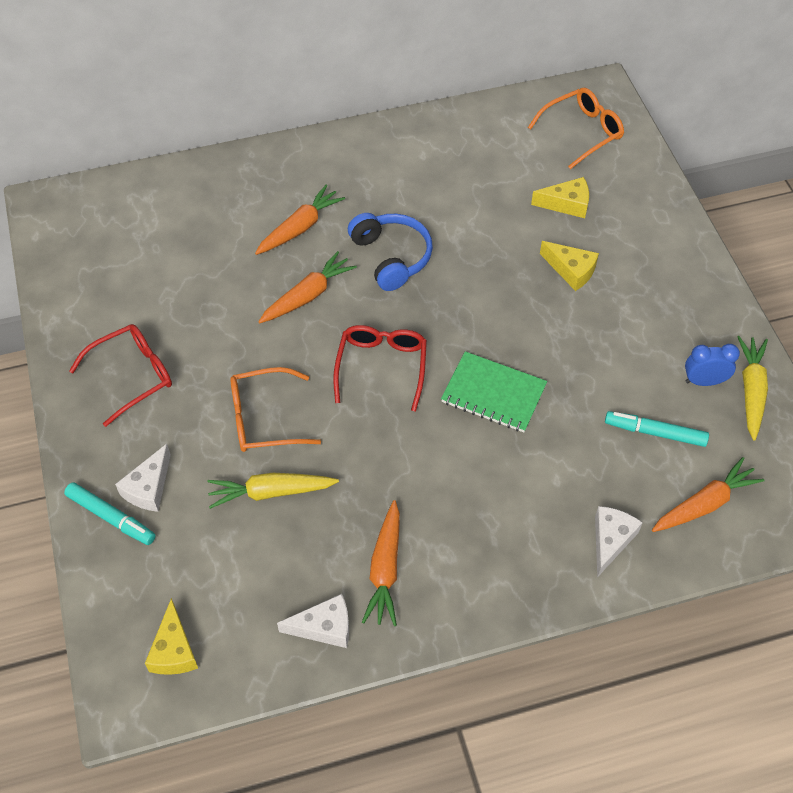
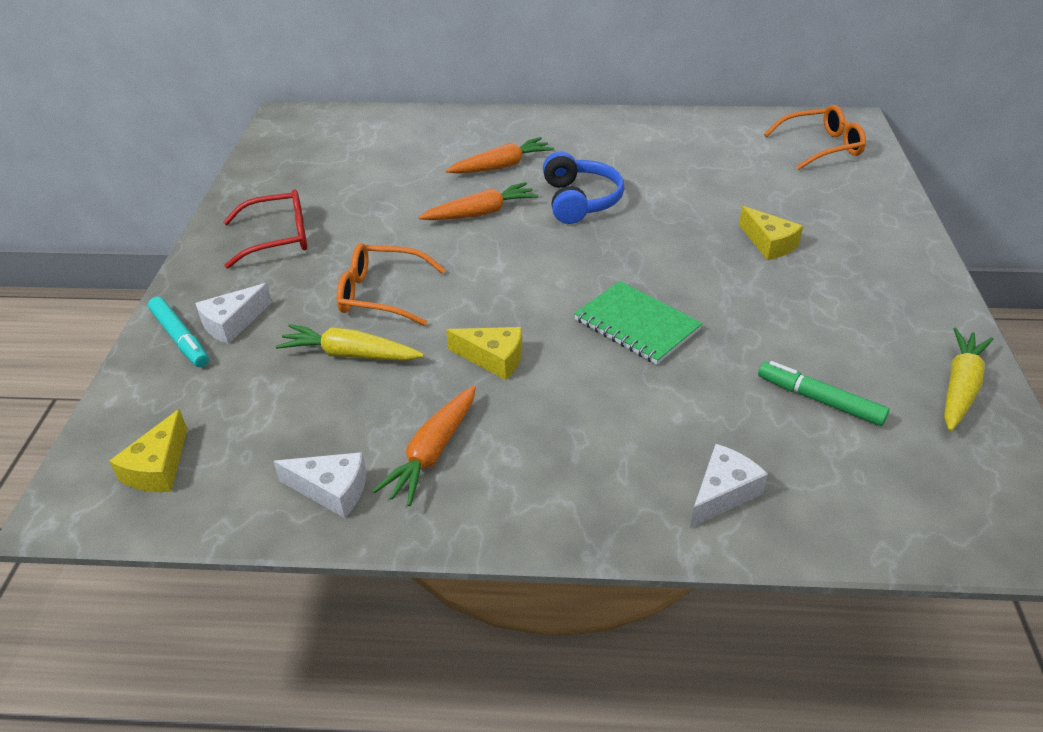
camera: 20 degrees right, 15 degrees down
(381, 367) = (525, 279): red glasses -> none
(566, 204) = (784, 194): yellow cheese -> yellow cheese (493, 358)
(655, 432) = (819, 400): turquoise marker -> green marker
(704, 381) = (899, 366): blue clock -> none
(704, 504) = (863, 485): orange carrot -> none

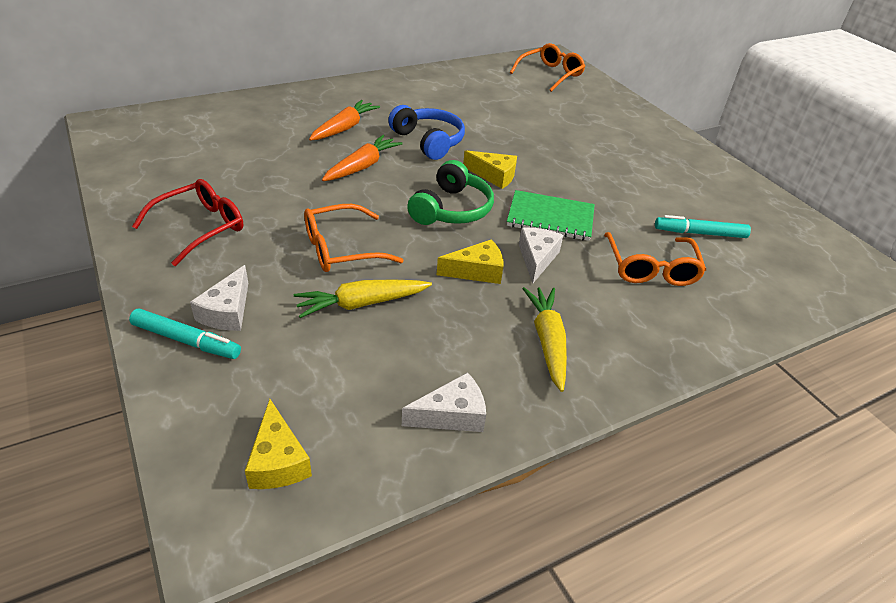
camera: 35 degrees left, 0 degrees up
(432, 453) = (500, 355): orange carrot -> none
(531, 284) = (451, 209): none -> green headphones
(703, 420) = (651, 268): none -> orange glasses
(722, 493) = (705, 310): white cheese -> white cheese (537, 258)
(769, 243) = (579, 143): yellow cheese -> yellow cheese (494, 176)
(819, 400) = (699, 233): green marker -> turquoise marker
(959, 387) = (759, 202): yellow carrot -> yellow carrot (547, 341)

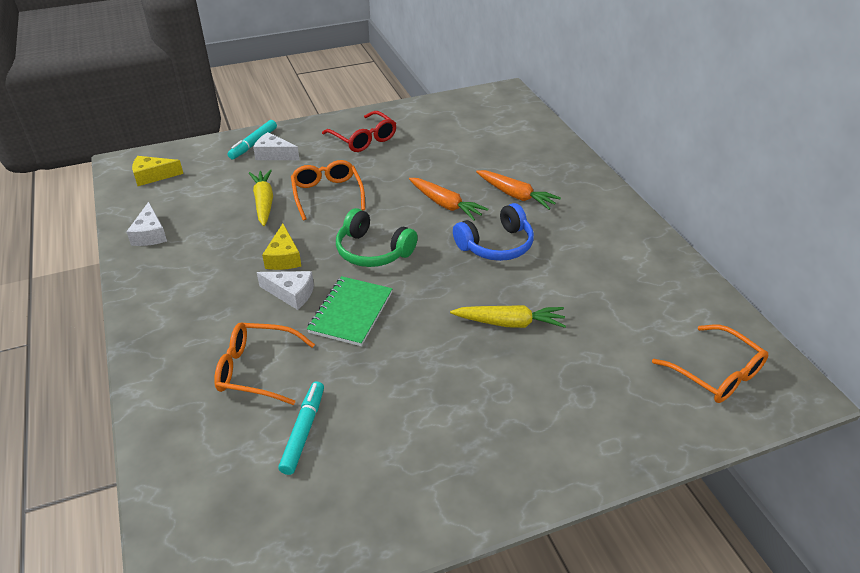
camera: 100 degrees right, 0 degrees up
(494, 176) = (429, 283): yellow cheese -> none
(547, 341) = (192, 284): yellow carrot -> yellow carrot (509, 323)

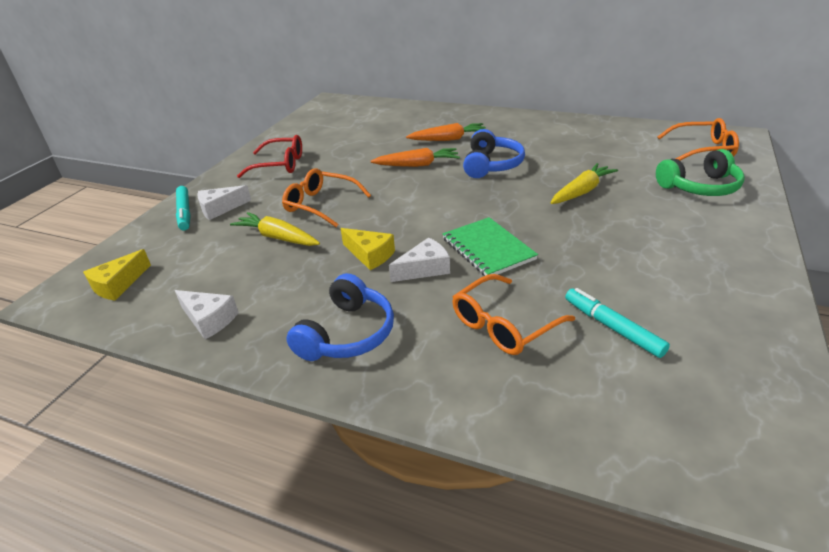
camera: 45 degrees left, 5 degrees down
(184, 300) = (347, 333): none -> blue headphones
(373, 251) = (426, 212): green headphones -> green headphones (699, 187)

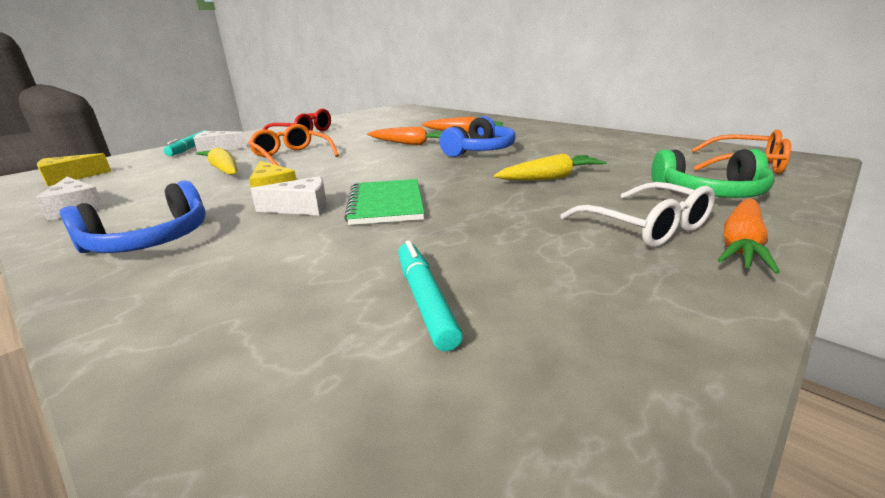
camera: 20 degrees right, 10 degrees down
(504, 325) = (302, 267): orange glasses -> none
(685, 231) = (645, 227): none -> white glasses
(747, 235) = (741, 245): none -> orange carrot

